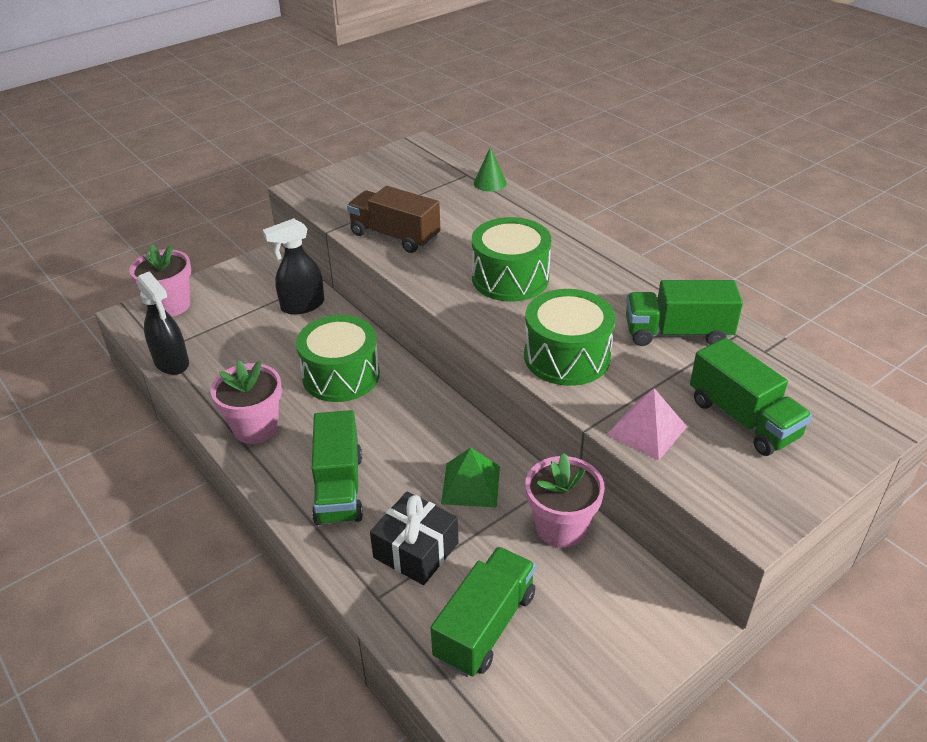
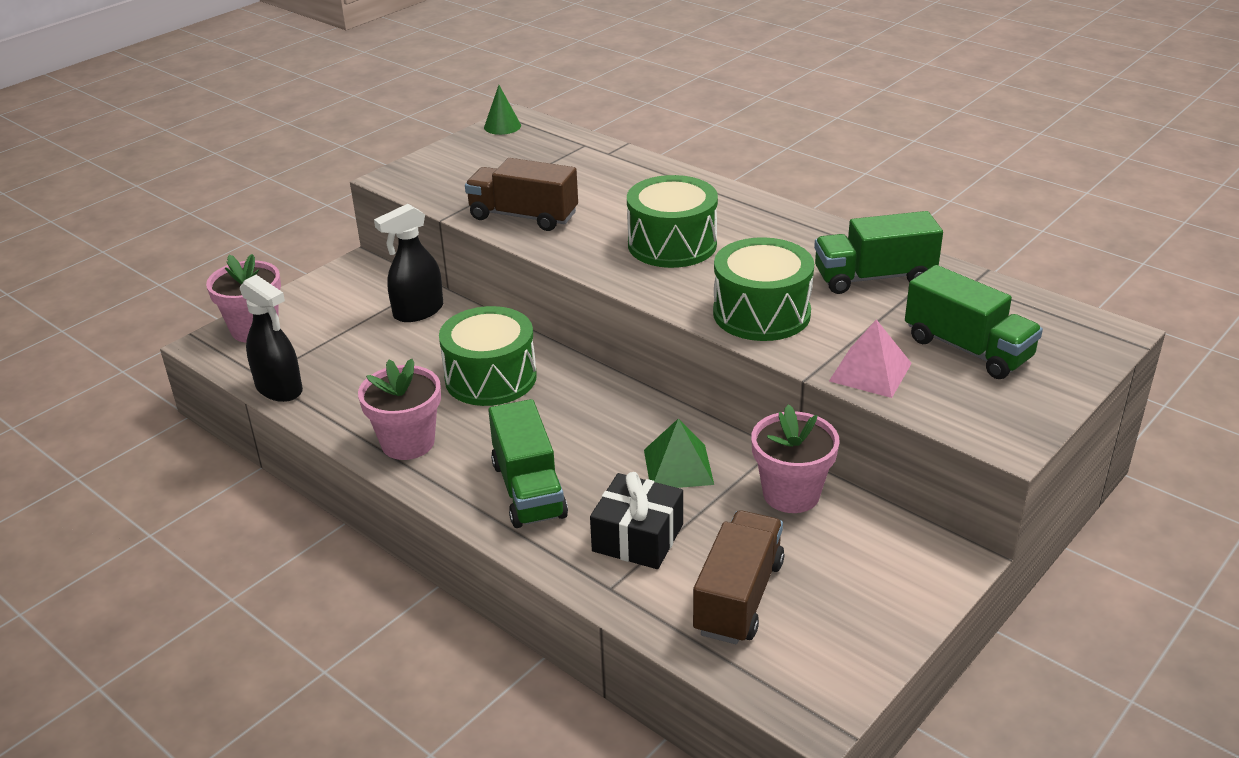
camera: 10 degrees left, 5 degrees down
(485, 626) = (738, 597): green truck -> brown truck
(490, 183) = (614, 151): green cone -> green cone (502, 126)

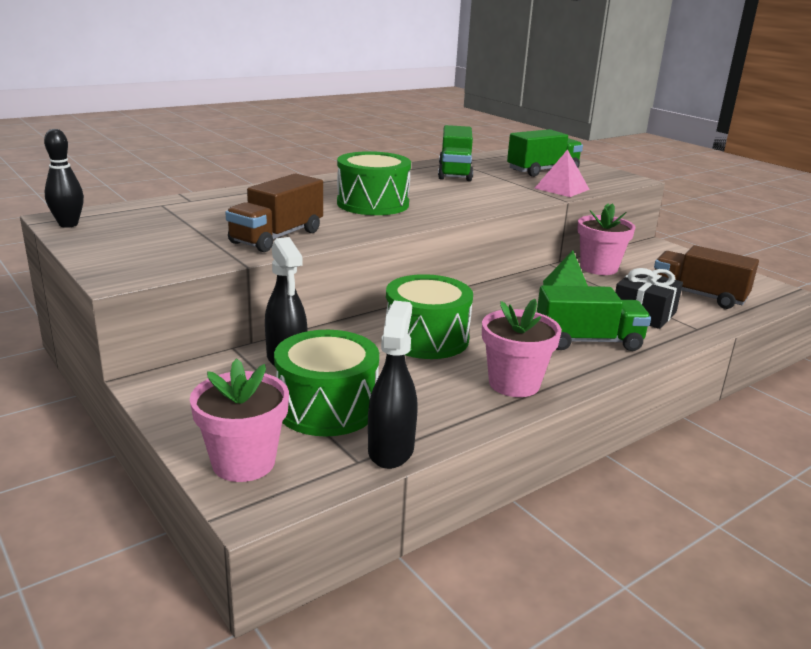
camera: 80 degrees left, 10 degrees down
(279, 389) = (391, 449): black spray bottle -> black spray bottle turned 45 degrees counterclockwise
(502, 126) = (68, 224): green cone -> black bowling pin
(761, 313) = (485, 198): green drum -> green drum (326, 407)

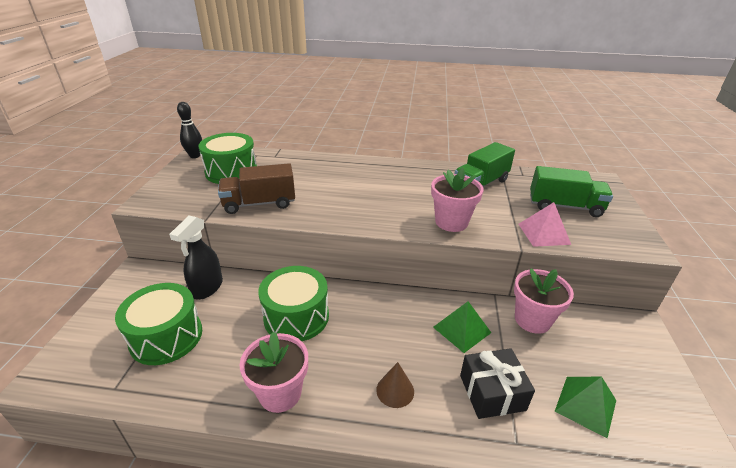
camera: 45 degrees right, 10 degrees up
(243, 462) = (81, 349): pink flower pot -> pink flower pot (451, 222)
(373, 204) = (364, 195): green drum -> green drum (231, 172)
(391, 449) = (138, 393): black spray bottle -> none
(588, 341) = (395, 390): green truck -> brown cone
(698, 295) = (585, 405): brown truck -> green pyramid

